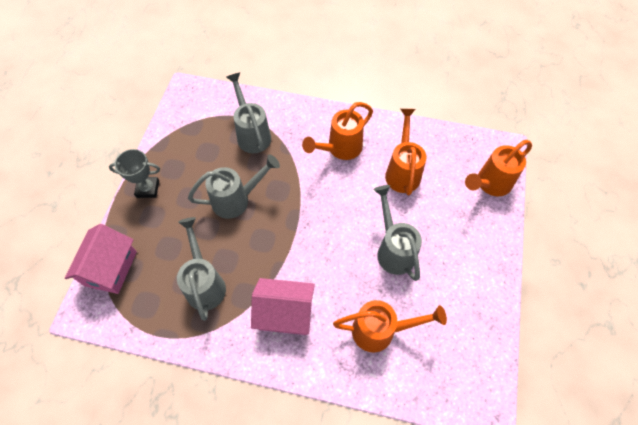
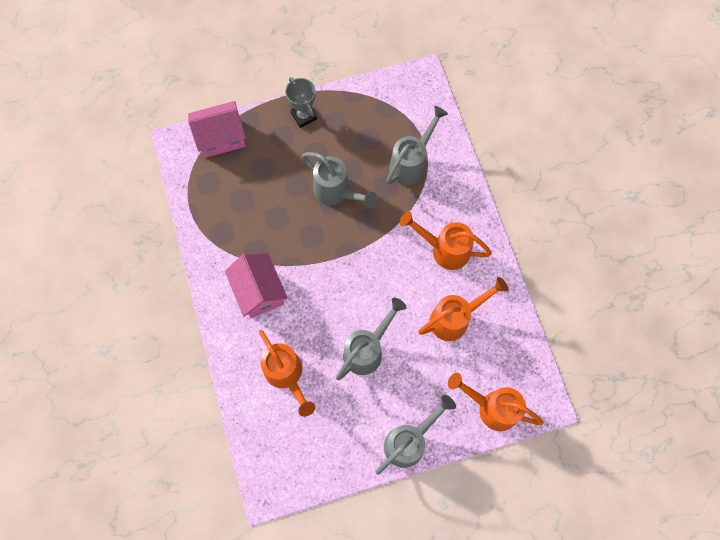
camera: 60 degrees right, 10 degrees up
(205, 283) = (249, 214): grey watering can -> grey watering can (409, 441)

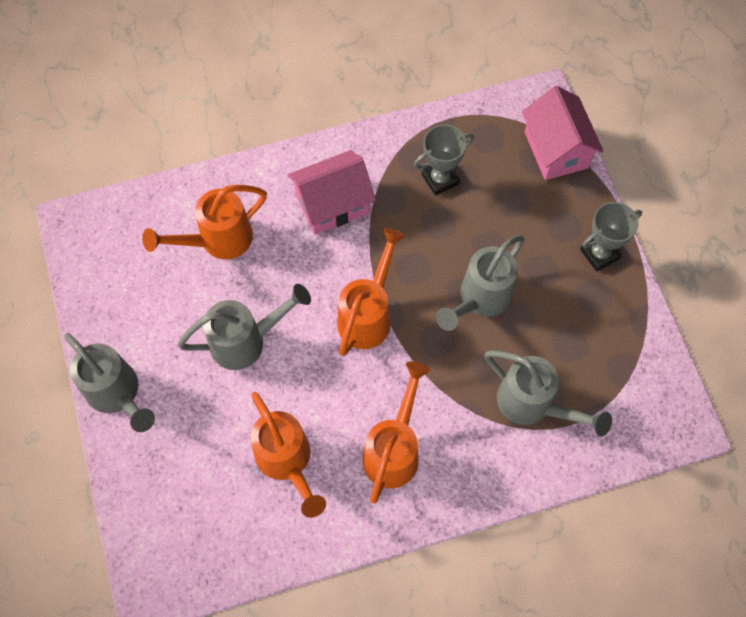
camera: 90 degrees right, 5 degrees down
(241, 216) = (440, 179): none -> grey trophy
(367, 349) = (247, 341): grey watering can -> grey watering can turned 60 degrees counterclockwise
(491, 407) = (154, 508): orange watering can -> orange watering can (368, 314)

